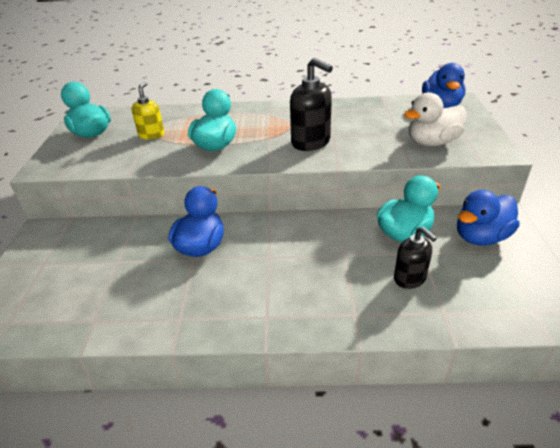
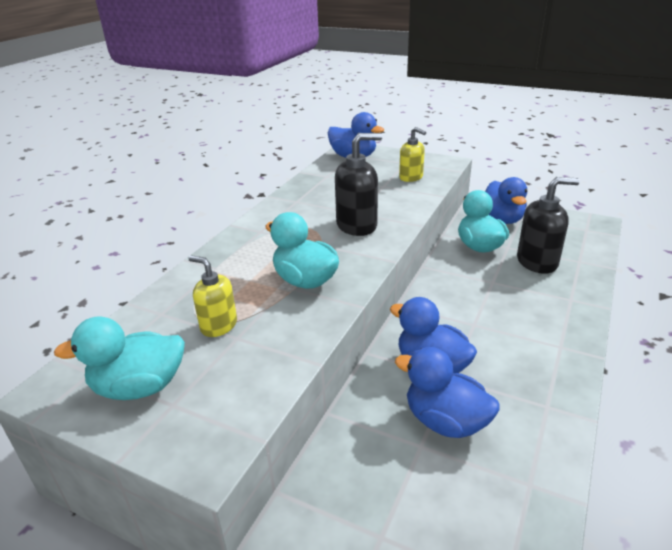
camera: 65 degrees left, 5 degrees down
(144, 267) = (445, 421): none -> blue duck
(410, 278) = (537, 262): black soap dispenser -> black soap dispenser, size x1.56
(432, 142) = (411, 177): white duck -> yellow soap dispenser

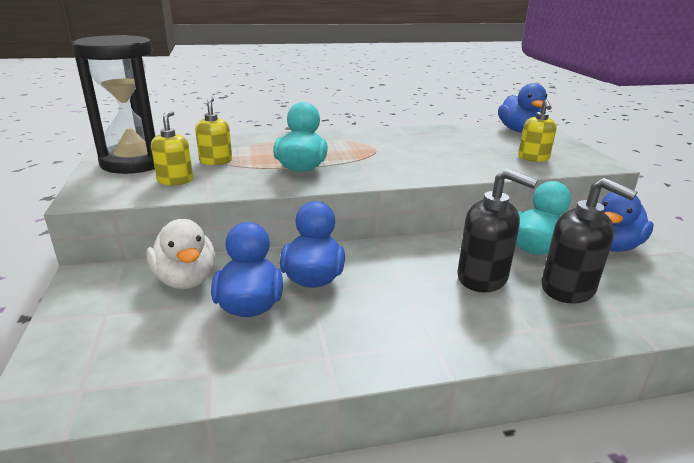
camera: 50 degrees right, 5 degrees down
(139, 387) = (135, 162): turquoise duck -> black hourglass
(240, 370) = (175, 180): none -> yellow soap dispenser
(357, 225) = (408, 162): black soap dispenser -> black soap dispenser (482, 278)
(365, 451) = (186, 279): none -> white duck

